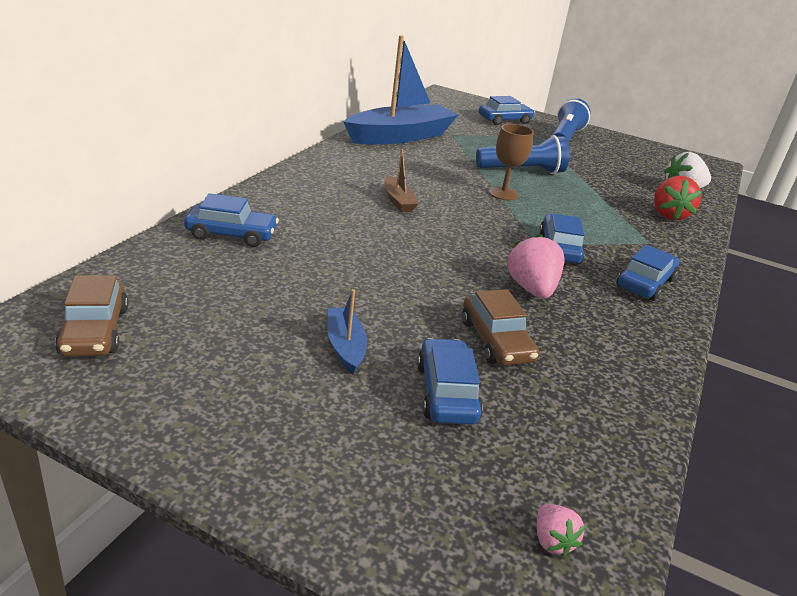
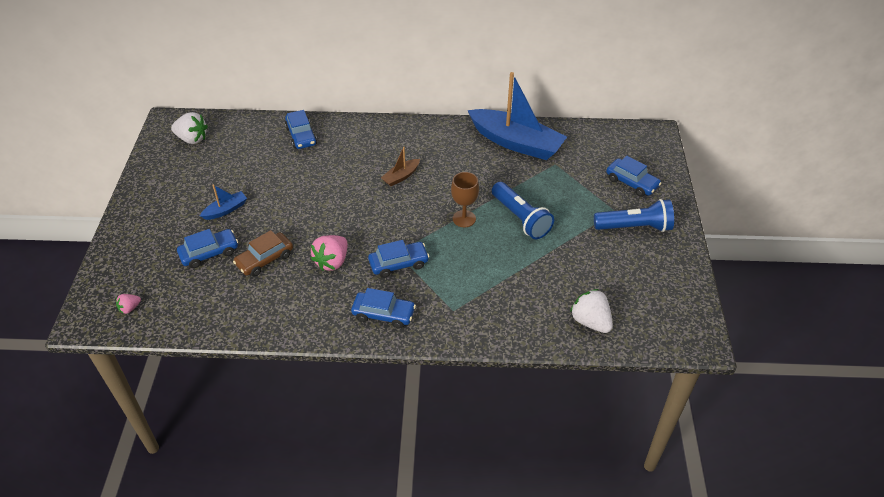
camera: 70 degrees right, 15 degrees up
(95, 331) = (192, 139): brown car -> white strawberry
(531, 289) = (332, 261): pink strawberry -> pink strawberry turned 150 degrees clockwise
(668, 215) = (521, 317): red strawberry -> none

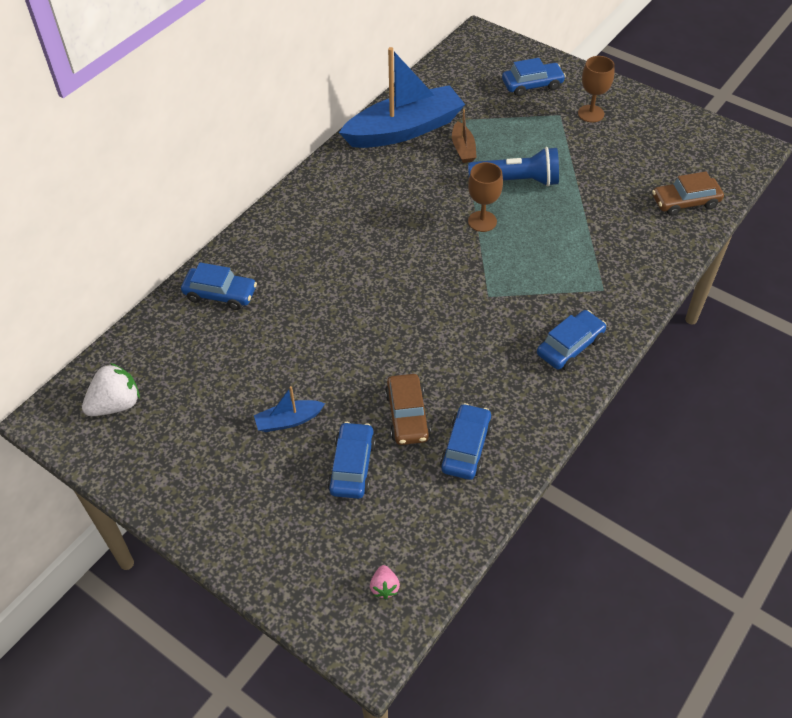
camera: 55 degrees left, 5 degrees up
(226, 210) = (288, 420): blue boat -> blue boat turned 105 degrees counterclockwise
(332, 261) = (459, 356): pink strawberry -> none
(398, 264) = (506, 302): blue car -> blue car (466, 447)
(401, 176) = (374, 239): brown boat -> brown boat (463, 149)
(590, 321) = (685, 202): white strawberry -> brown car
(634, 227) = (591, 114): blue flashlight -> brown goblet

